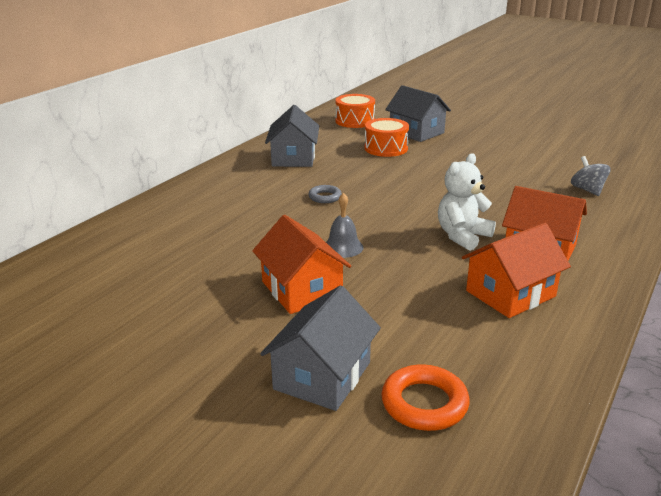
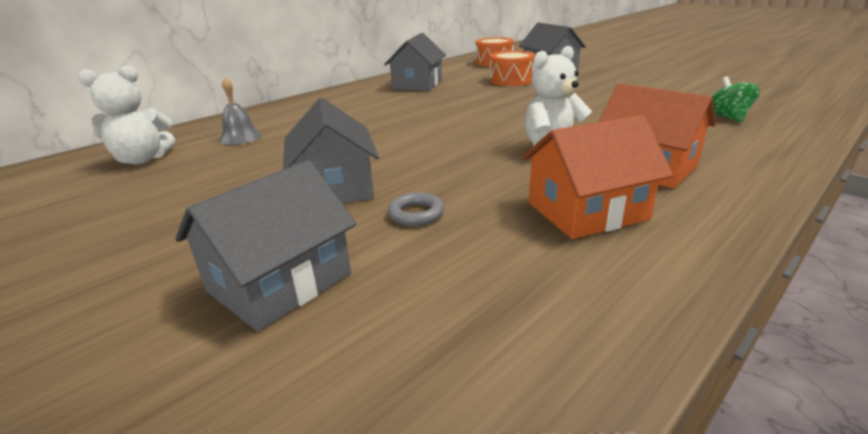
camera: 15 degrees right, 0 degrees up
(84, 275) = (143, 159): none -> white teddy bear
(301, 290) = (335, 187): orange house -> grey house
(325, 197) = (424, 112): grey ring -> grey ring (416, 214)
(343, 247) = (411, 152): grey bell -> grey bell (240, 137)
(424, 403) = (386, 339): orange ring -> none
(587, 190) = (727, 117): grey spinning top -> green spinning top

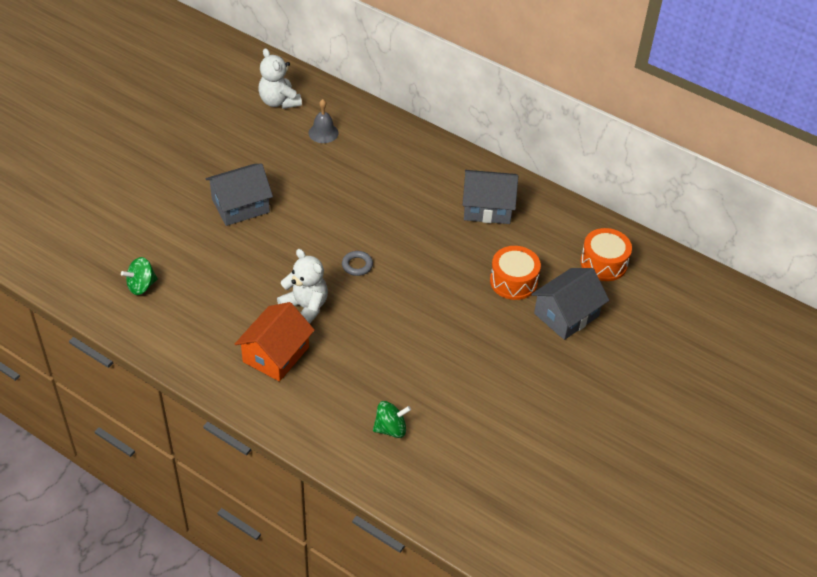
camera: 75 degrees right, 20 degrees up
(279, 282) = (145, 211): grey house -> none
(416, 214) = (207, 247): grey ring -> grey ring (357, 265)
(507, 288) = (141, 286): none -> green spinning top
(587, 211) = (212, 318): orange house -> none

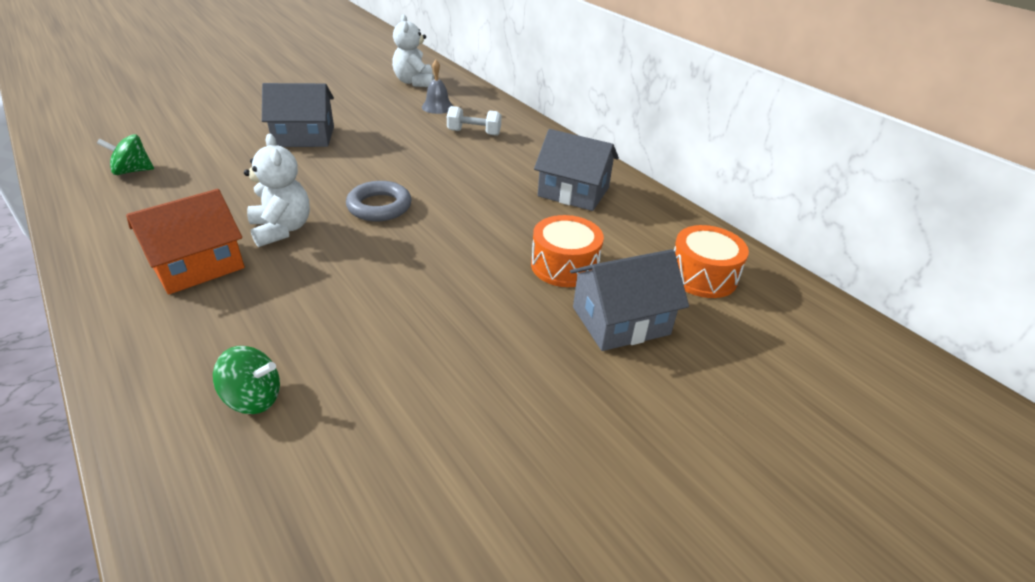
camera: 20 degrees right, 10 degrees down
(357, 265) = (379, 206): grey ring -> grey ring, size x1.60
(375, 159) = (474, 133): none -> white dumbbell

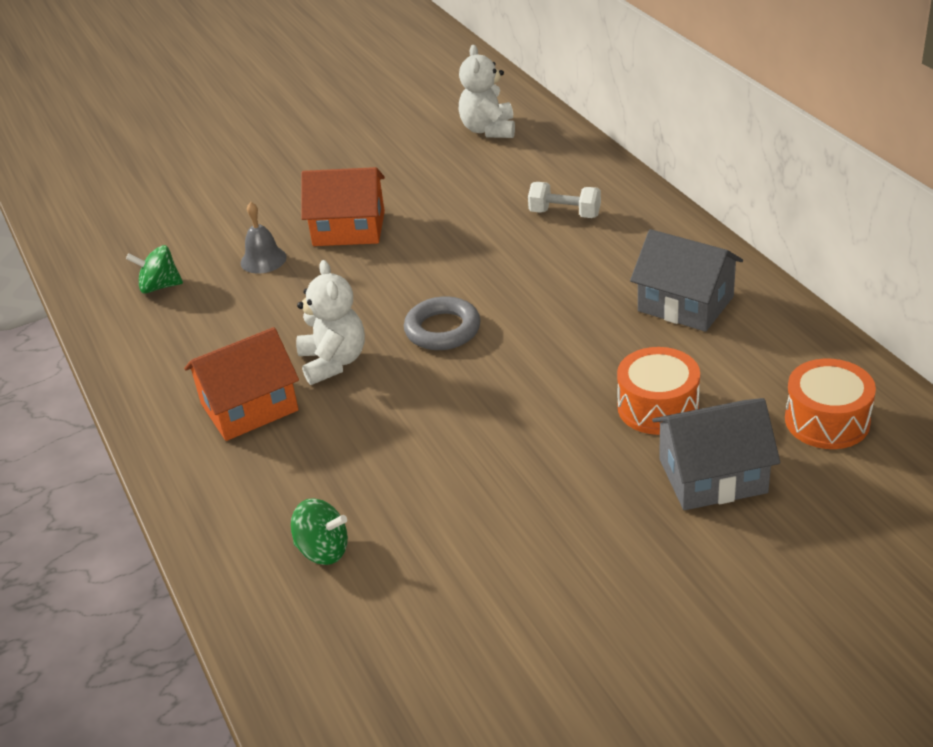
camera: 15 degrees right, 0 degrees up
(304, 136) = (349, 229): grey house -> orange house
(437, 107) = (518, 172): grey bell -> grey bell (263, 260)

